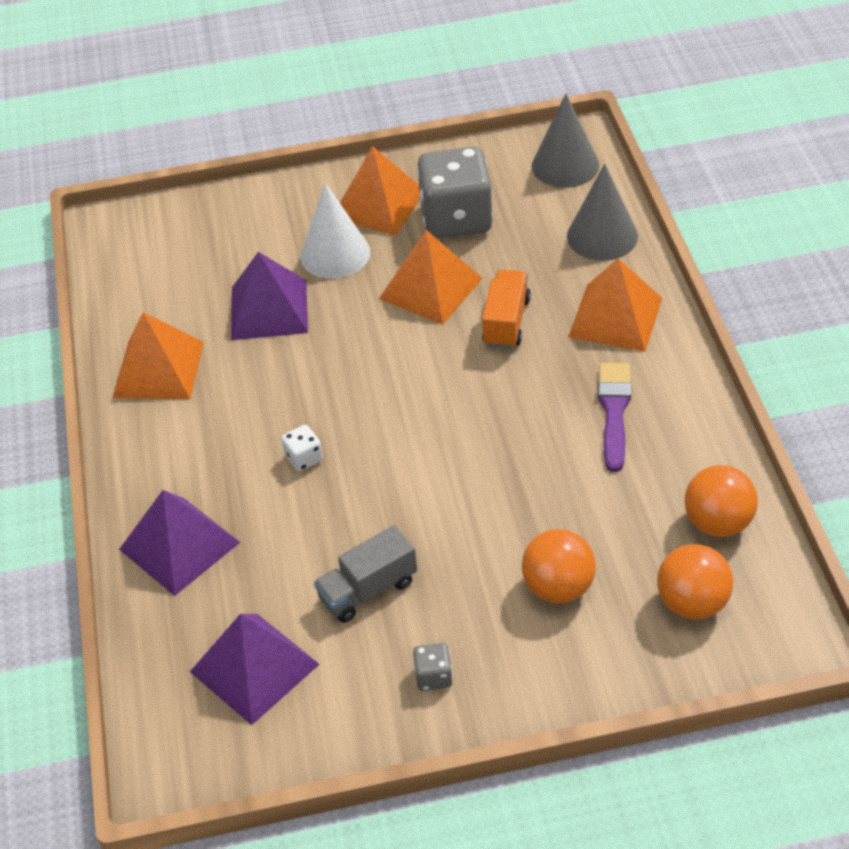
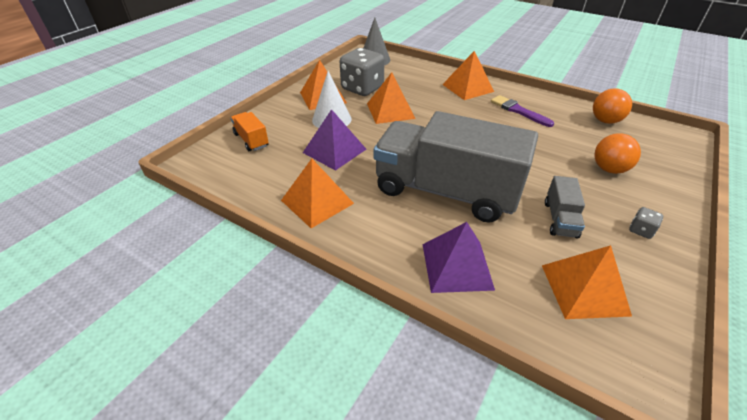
camera: 50 degrees left, 5 degrees down
(254, 667) = (584, 289): purple pyramid -> orange pyramid
(304, 458) = (445, 191): white dice -> grey truck
(506, 322) = (436, 106): orange truck -> orange truck (251, 140)
(602, 236) = (422, 71): grey cone -> none
(692, 603) = (646, 146): orange ball -> none

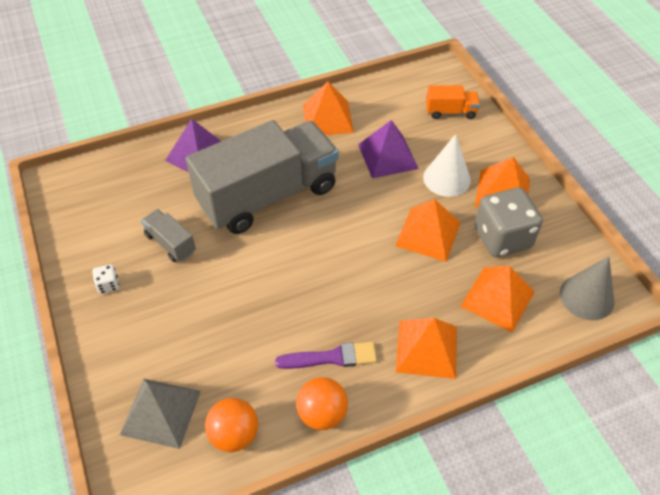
camera: 125 degrees right, 10 degrees up
(584, 289) = (117, 203): orange pyramid -> orange pyramid (497, 298)
(609, 169) = (174, 341): orange ball -> orange ball (322, 414)
(641, 230) = (108, 285): grey dice -> white dice
(645, 150) = (160, 412): none -> grey pyramid

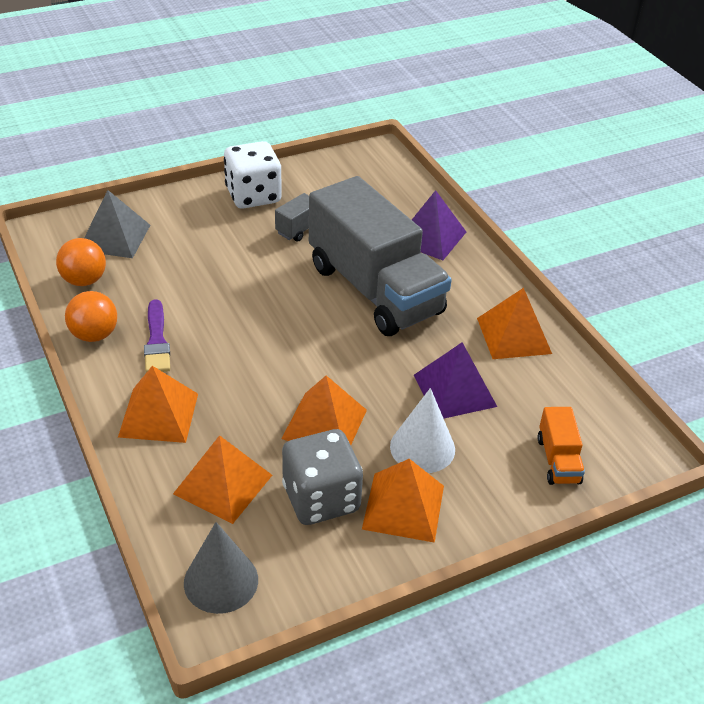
camera: 85 degrees right, 10 degrees down
(108, 285) = (253, 196): white dice -> white dice, size x2.43

